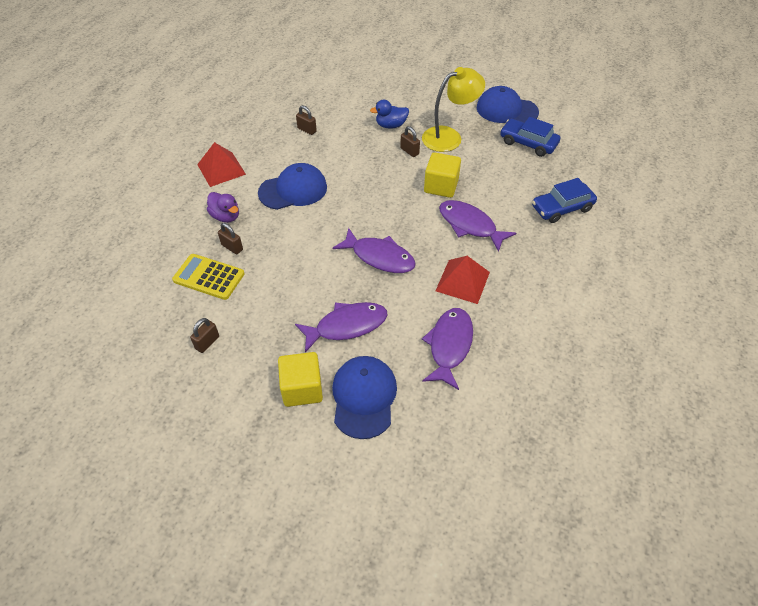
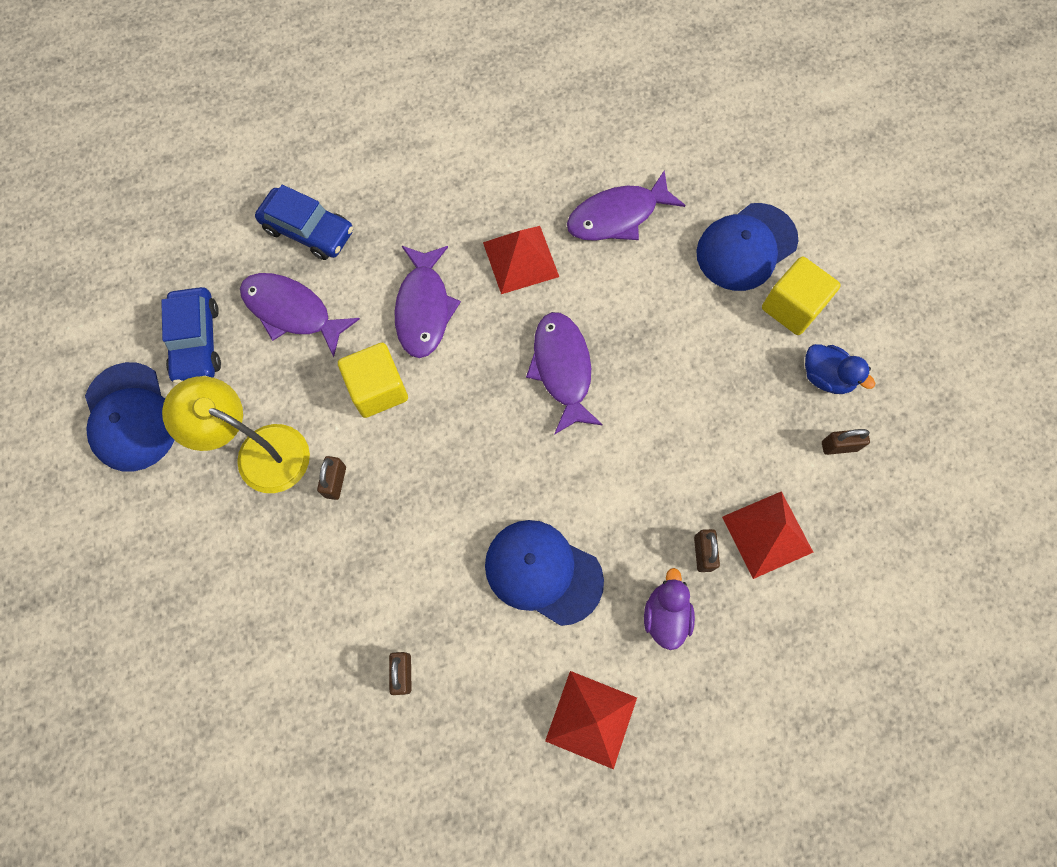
camera: 130 degrees left, 20 degrees up
(209, 277) = (767, 534): yellow calculator -> red pyramid
(347, 326) = (685, 326): purple fish -> purple fish (292, 312)
(391, 125) = (294, 554): blue duck -> blue duck (826, 377)

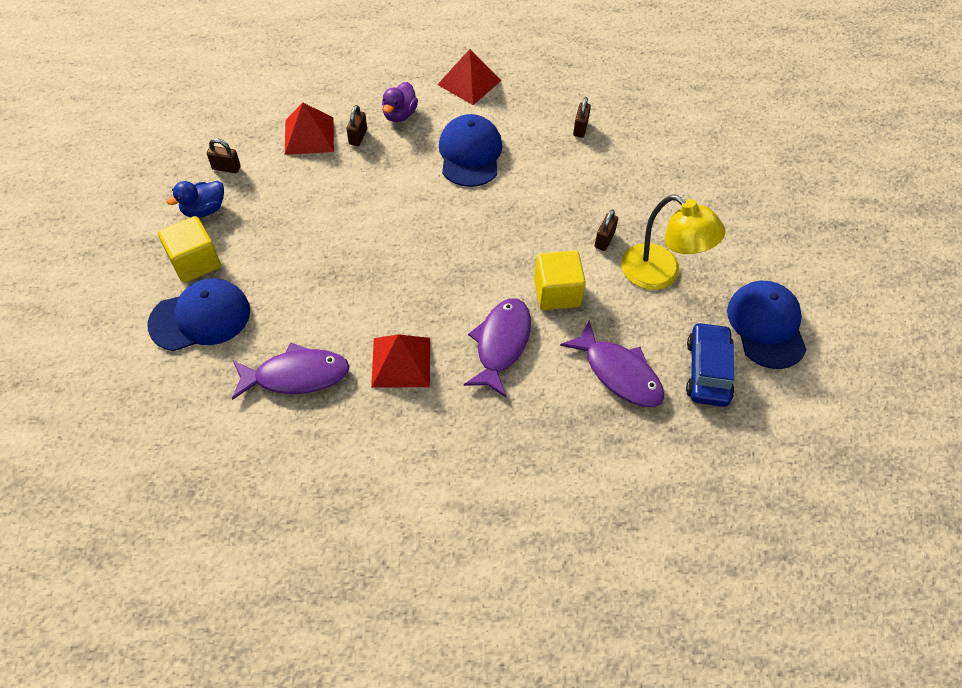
camera: 165 degrees left, 15 degrees down
(308, 230) = (591, 445): blue car -> none
(543, 572) = (470, 154): blue cap -> blue cap turned 135 degrees counterclockwise
(562, 369) = (403, 268): purple fish -> none
(826, 377) = (204, 210): blue duck -> blue duck turned 90 degrees counterclockwise

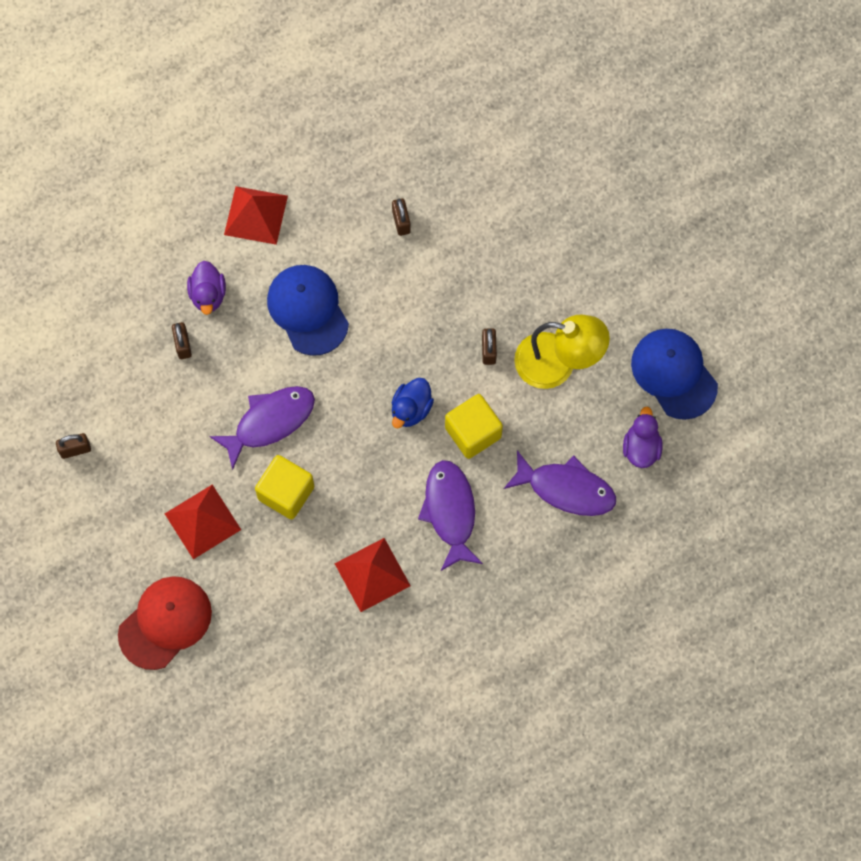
camera: 25 degrees left, 15 degrees up
(195, 262) = (120, 569): yellow cube -> yellow cube (286, 493)
(200, 317) = (165, 623): blue cap -> red cap
(204, 210) = (87, 509): blue duck -> blue duck (411, 409)
(296, 375) = (289, 634): purple fish -> purple fish (270, 422)
(309, 135) = (132, 368): red pyramid -> red pyramid (202, 521)
(707, 371) = (641, 448): blue car -> purple duck

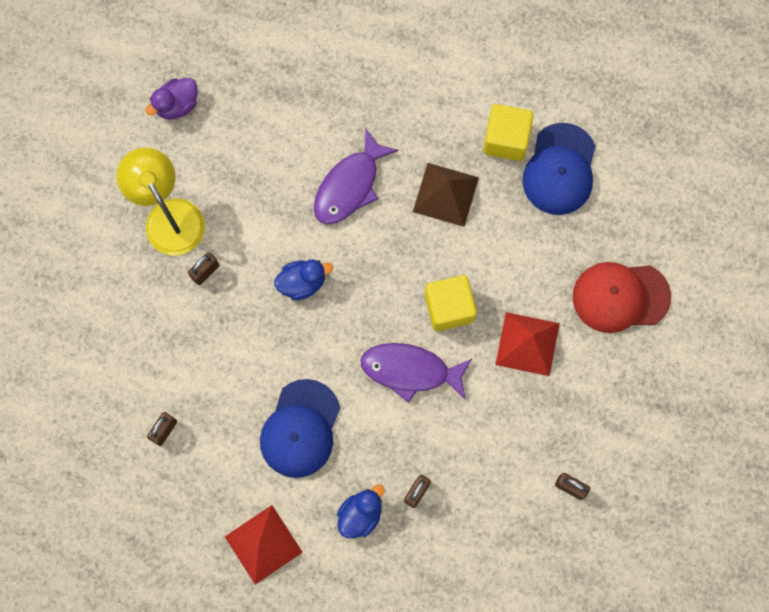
camera: 135 degrees left, 5 degrees up
(208, 295) = (360, 514): purple duck -> blue duck
(372, 574) = (446, 194): red pyramid -> brown pyramid
(473, 432) = (277, 225): yellow cube -> yellow cube (506, 139)
(566, 489) = (256, 126): purple fish -> none
(674, 374) = (99, 132): blue cap -> blue cap (559, 169)

